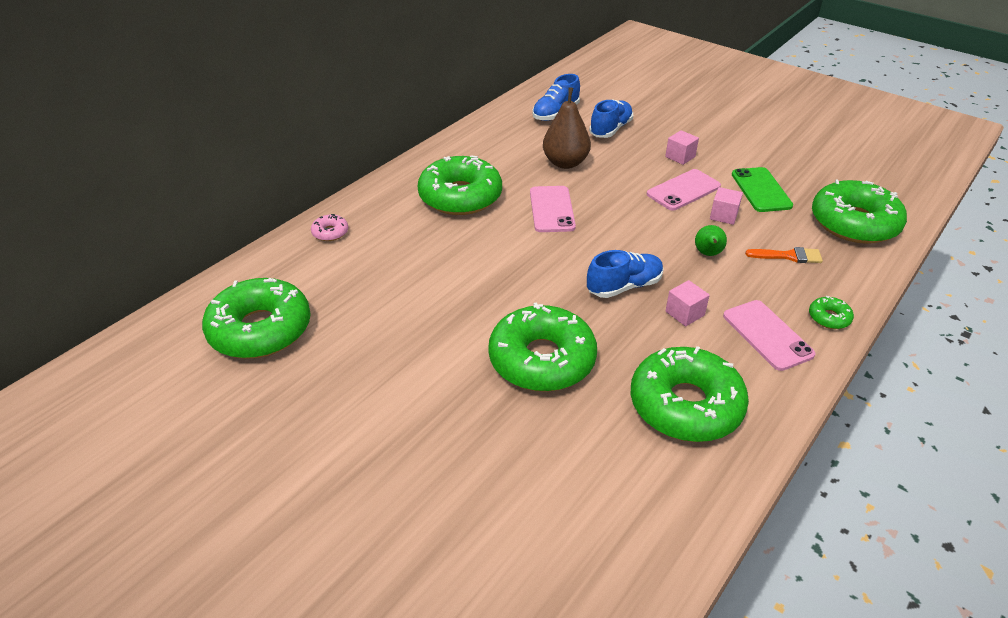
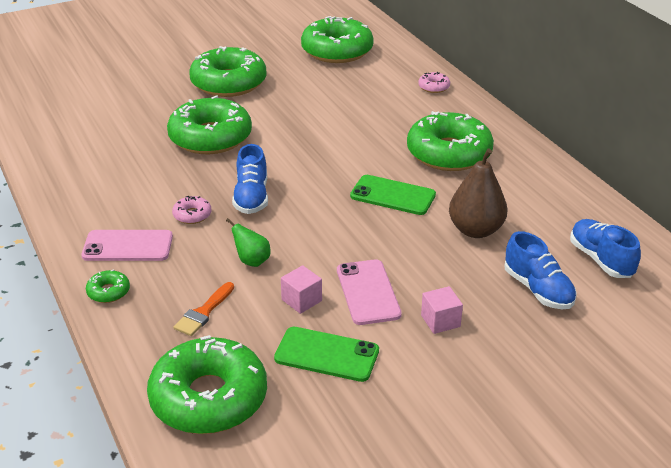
camera: 115 degrees right, 5 degrees down
(551, 209) = (393, 195): pink phone -> green phone
(684, 313) = (192, 215): pink cube -> pink donut
(685, 405) = (110, 179): green donut -> green donut (228, 83)

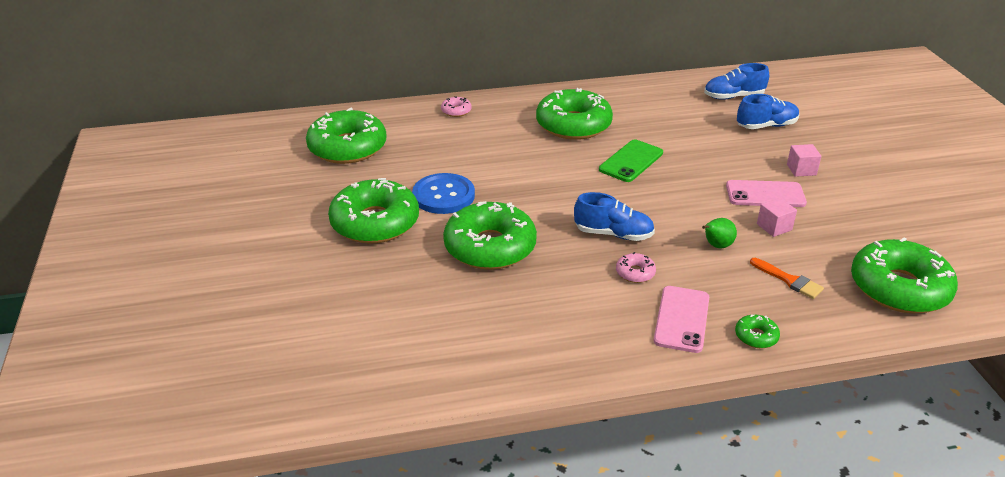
camera: 75 degrees left, 0 degrees up
(281, 105) = (443, 195): none -> blue button
(326, 355) = (842, 224): green phone -> none
(475, 230) = (689, 135): brown pear -> none

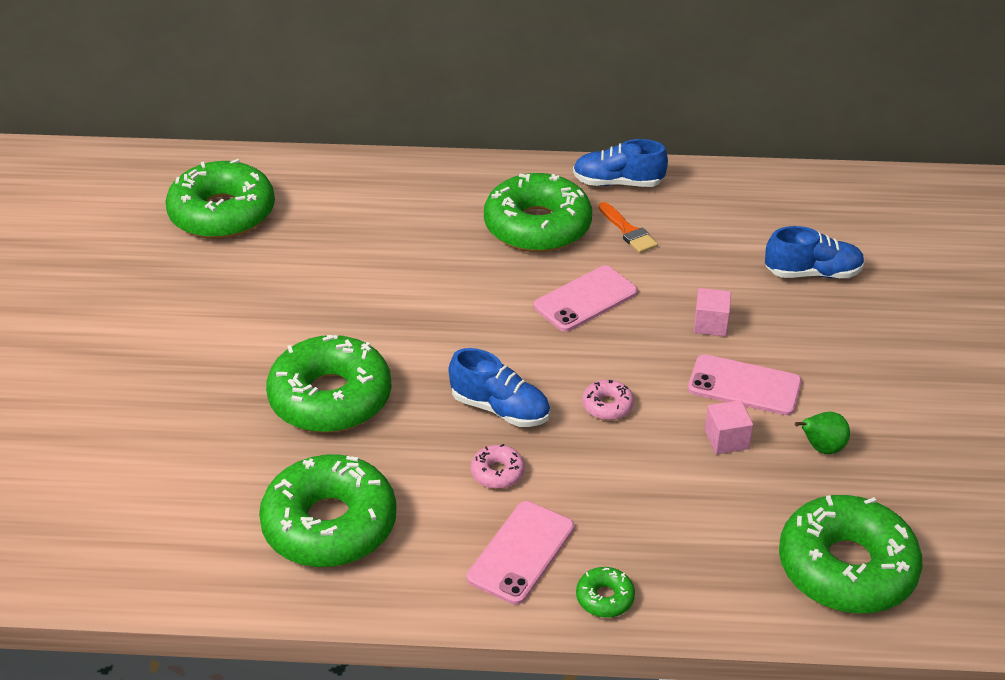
camera: 15 degrees right, 5 degrees up
(375, 223) = (205, 334): green donut -> green donut (330, 524)
(443, 195) = (309, 309): blue button -> none
(456, 111) = (390, 178): pink donut -> pink donut (607, 406)
(631, 161) = (585, 299): green phone -> pink phone
(716, 246) = (629, 453): green pear -> green pear (821, 448)
(733, 97) = (793, 216): blue shoe -> blue shoe (618, 183)
(789, 280) = (698, 525): orange brush -> orange brush (628, 231)
(801, 170) = (820, 355): pink cube -> pink cube (710, 324)

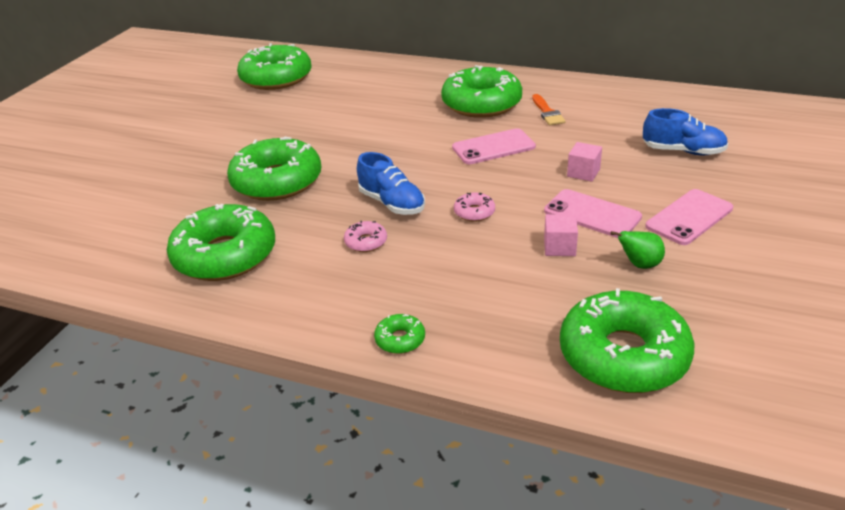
camera: 20 degrees right, 5 degrees down
(521, 552) = (352, 296): pink phone -> pink phone (689, 217)
(618, 183) = (554, 86): blue shoe -> none

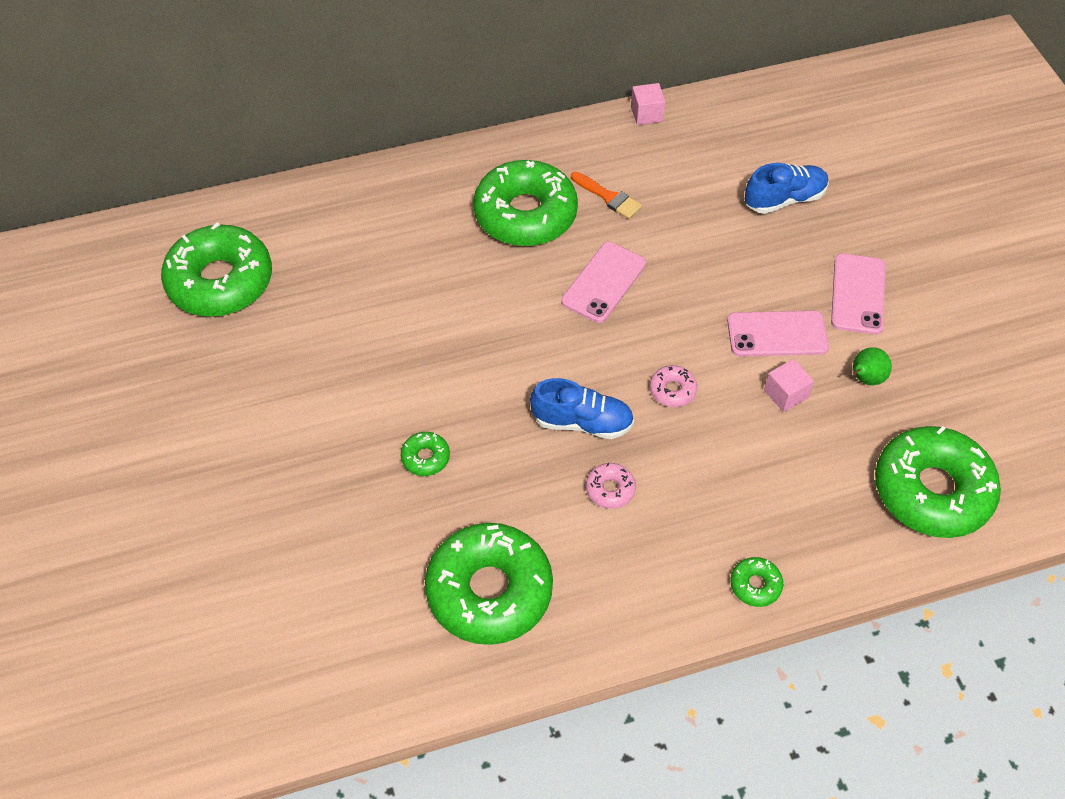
camera: 40 degrees left, 20 degrees up
(277, 181) = (425, 457): green donut -> green donut, size x0.41
(583, 173) = (722, 278): pink cube -> pink cube (646, 114)

